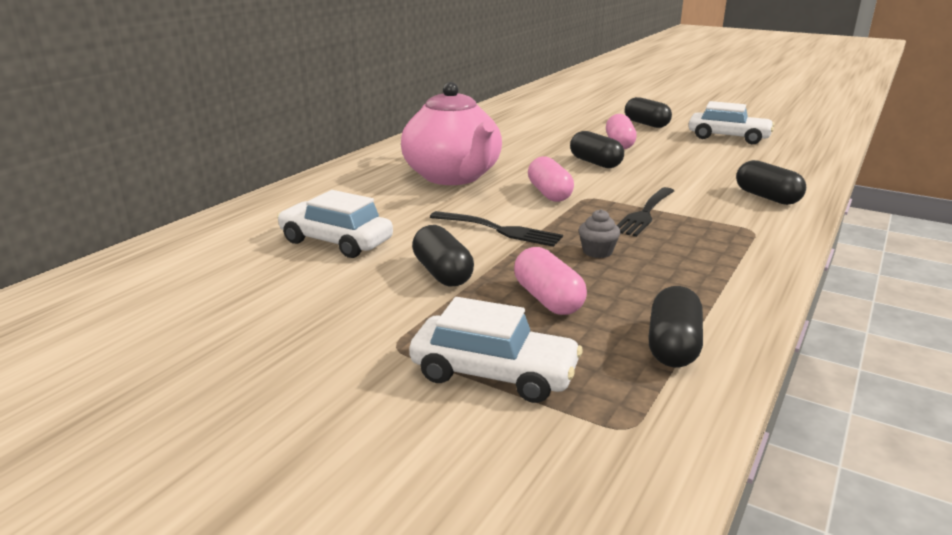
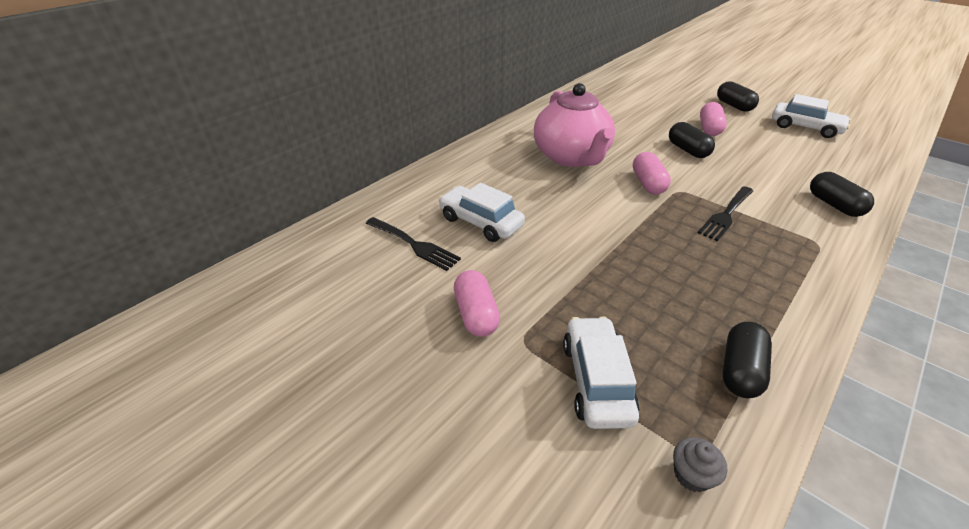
camera: 10 degrees right, 15 degrees up
(442, 273) = (560, 266): black capsule -> none
(494, 373) = (596, 380): white car -> white car turned 120 degrees counterclockwise
(499, 230) = (606, 222): black fork -> black fork (413, 244)
(548, 299) = (641, 305): pink capsule -> pink capsule (476, 314)
(597, 252) = (684, 255): grey cupcake -> grey cupcake (692, 475)

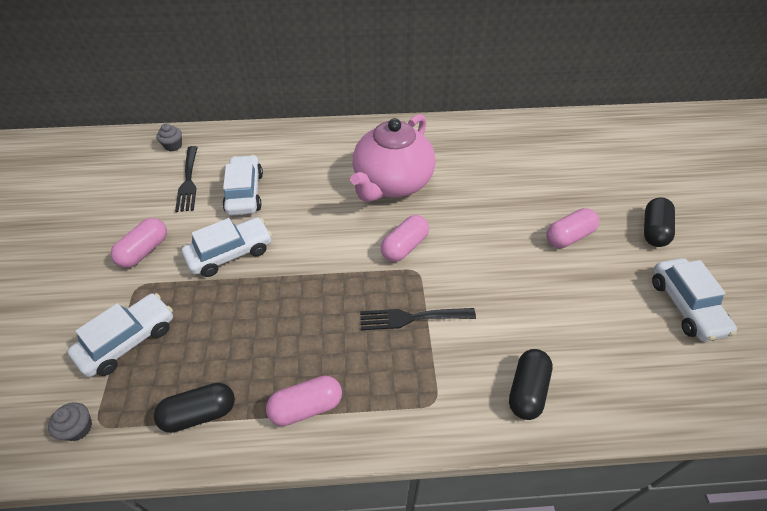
camera: 45 degrees right, 10 degrees up
(345, 231) = (173, 146): none -> grey cupcake
(550, 264) = (230, 253): none -> white car
(687, 150) = (500, 242): black capsule -> none
(779, 304) = (306, 407): none -> pink capsule

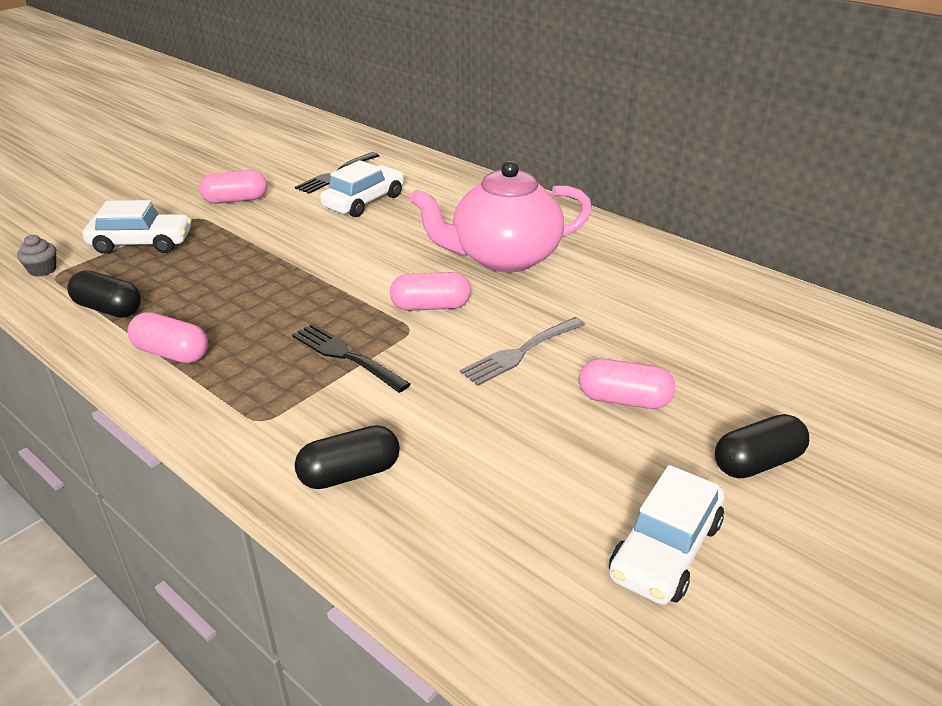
camera: 45 degrees right, 15 degrees down
(173, 146) = (364, 148): grey cupcake -> none
(230, 253) = (287, 233): white car -> none
(490, 243) = (521, 352): none -> grey fork

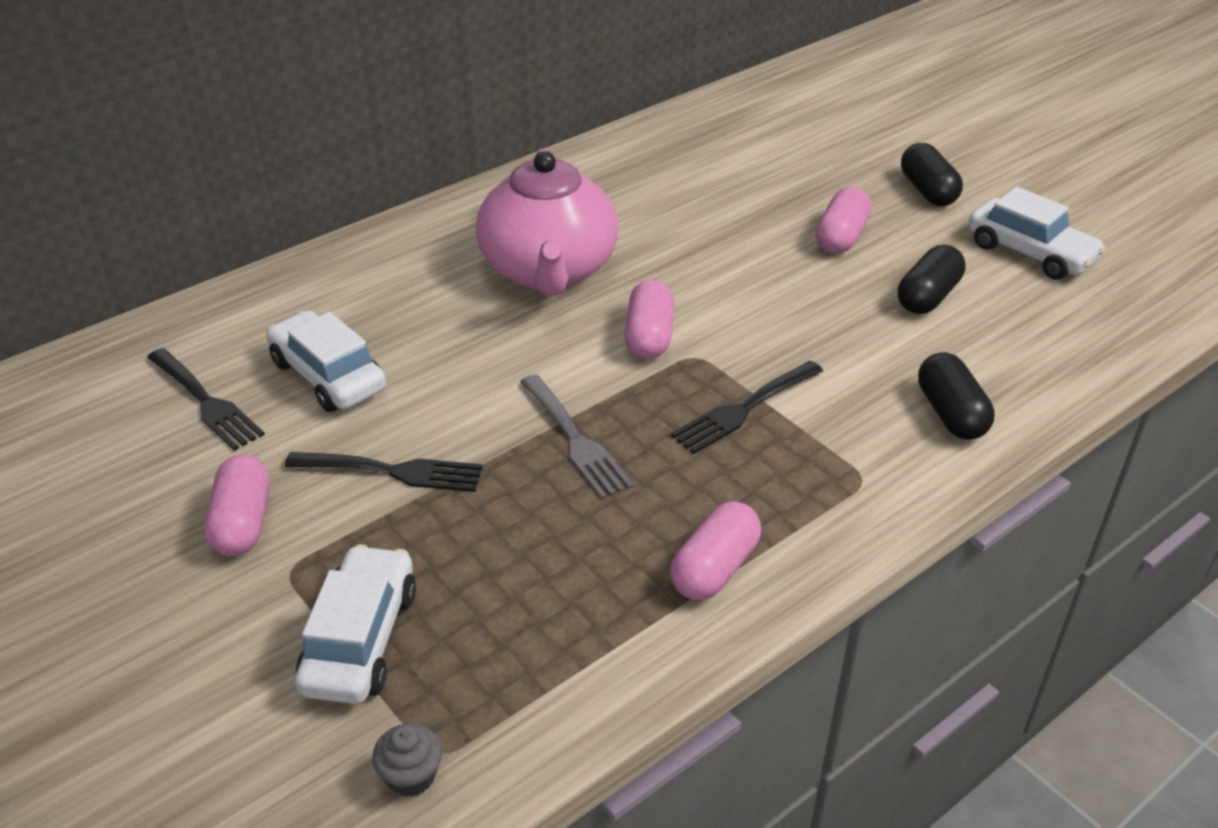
camera: 80 degrees left, 5 degrees up
(109, 309) = (578, 656): black capsule -> black capsule (928, 296)
(276, 232) = (392, 471): none -> black fork
(521, 352) = (755, 284): grey fork -> grey fork (575, 439)

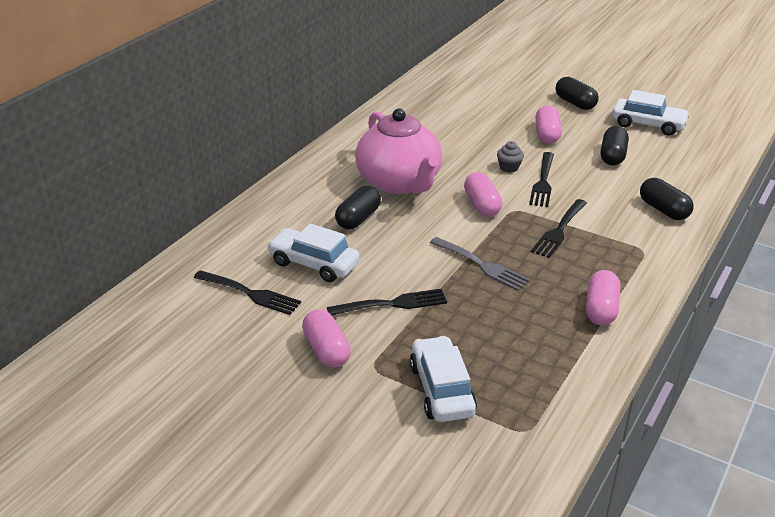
camera: 20 degrees left, 5 degrees down
(411, 775) = (520, 444): grey cupcake -> grey cupcake (509, 167)
(445, 317) = (358, 218): none -> black capsule
(777, 317) = (543, 182): none -> black fork

